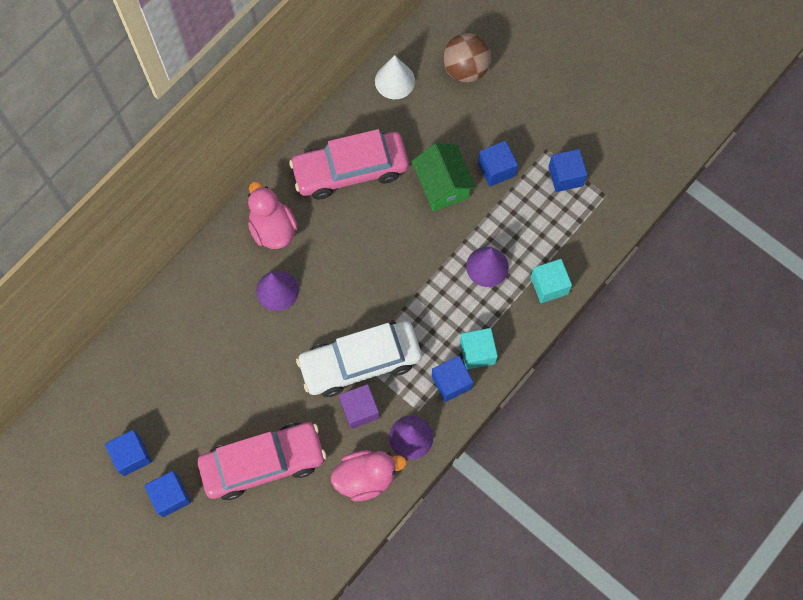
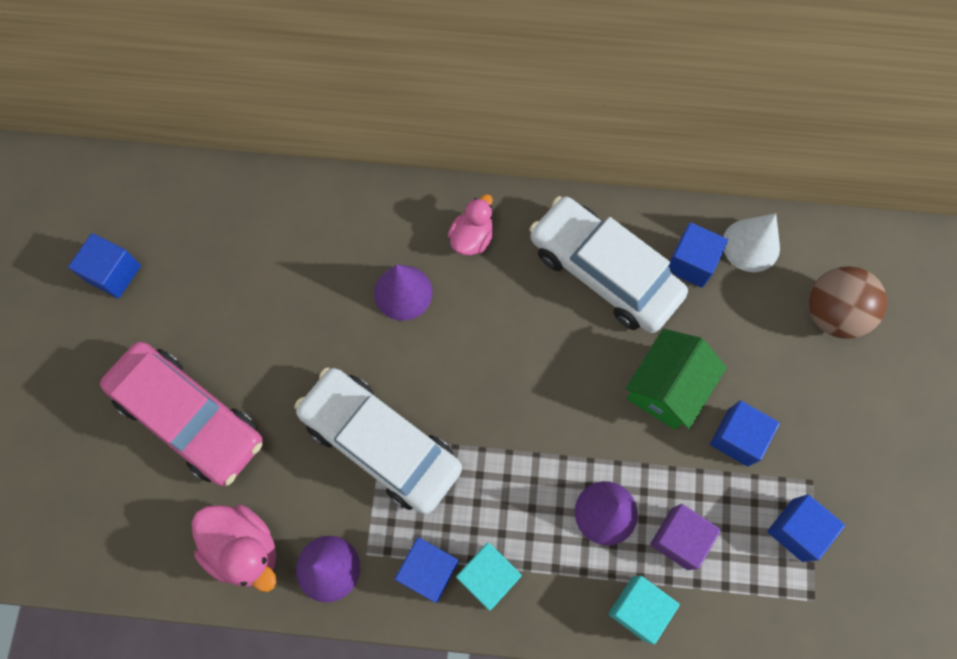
camera: 55 degrees right, 0 degrees up
(170, 496) = (91, 345): blue cube -> blue cube (691, 263)
(273, 228) = (472, 238): pink duck -> pink duck, size x0.67
(350, 170) = (604, 272): pink car -> white car
(359, 410) = (322, 483): purple cube -> purple cube (679, 538)

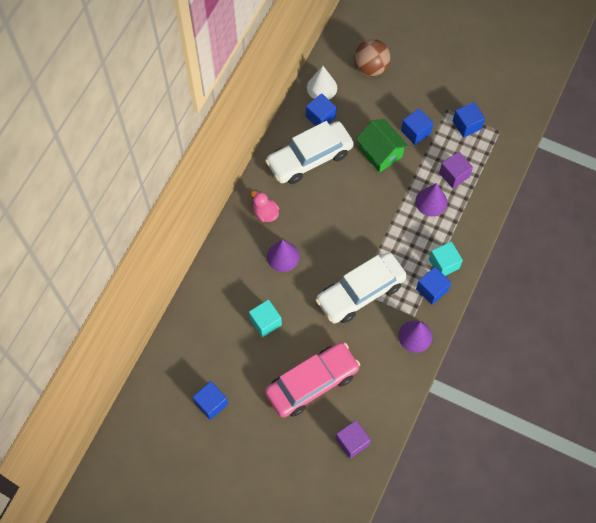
camera: 70 degrees left, 5 degrees down
(101, 520) = (352, 442): none -> purple cube
(244, 548) = (391, 373): pink duck -> none
(639, 609) = (480, 204): turquoise cube -> turquoise cube (265, 322)

